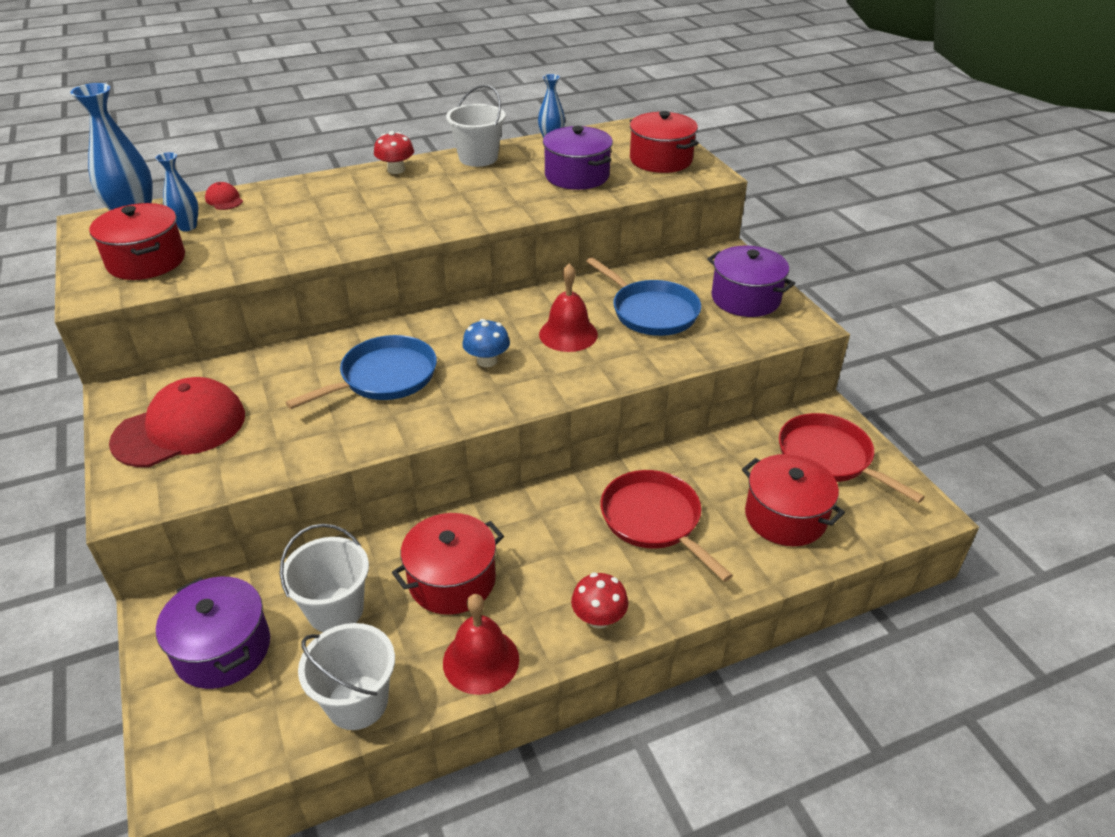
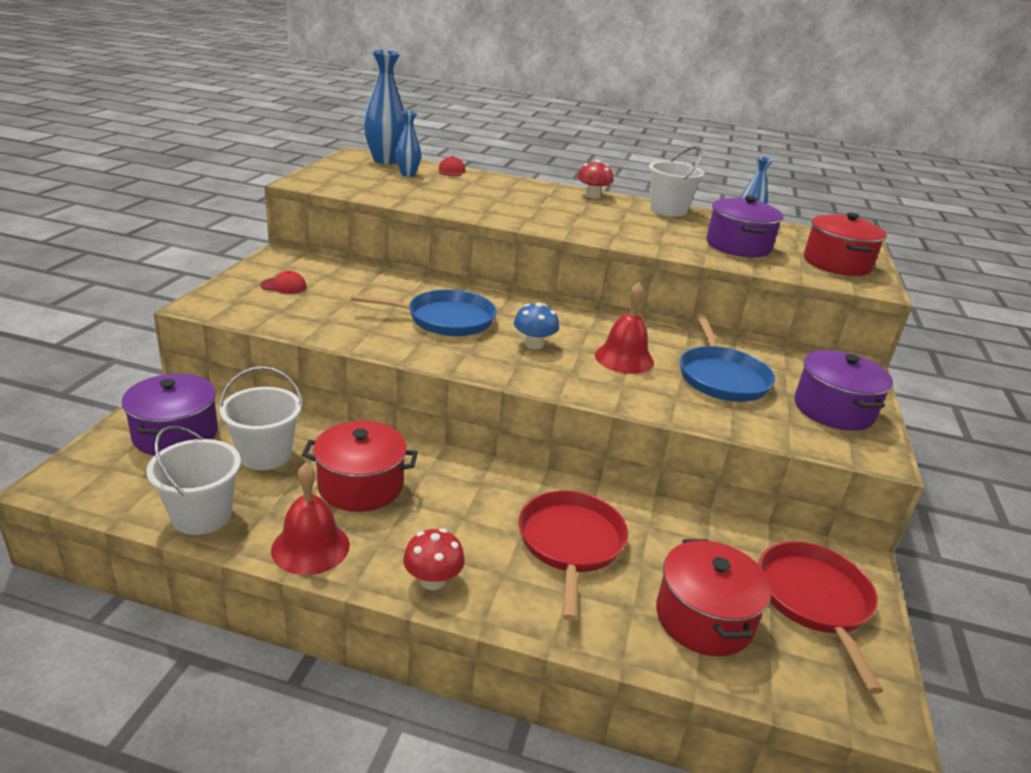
camera: 35 degrees right, 10 degrees down
(146, 261) = (357, 180): red pot -> none
(180, 428) = (284, 286): red cap -> red cap, size x0.42

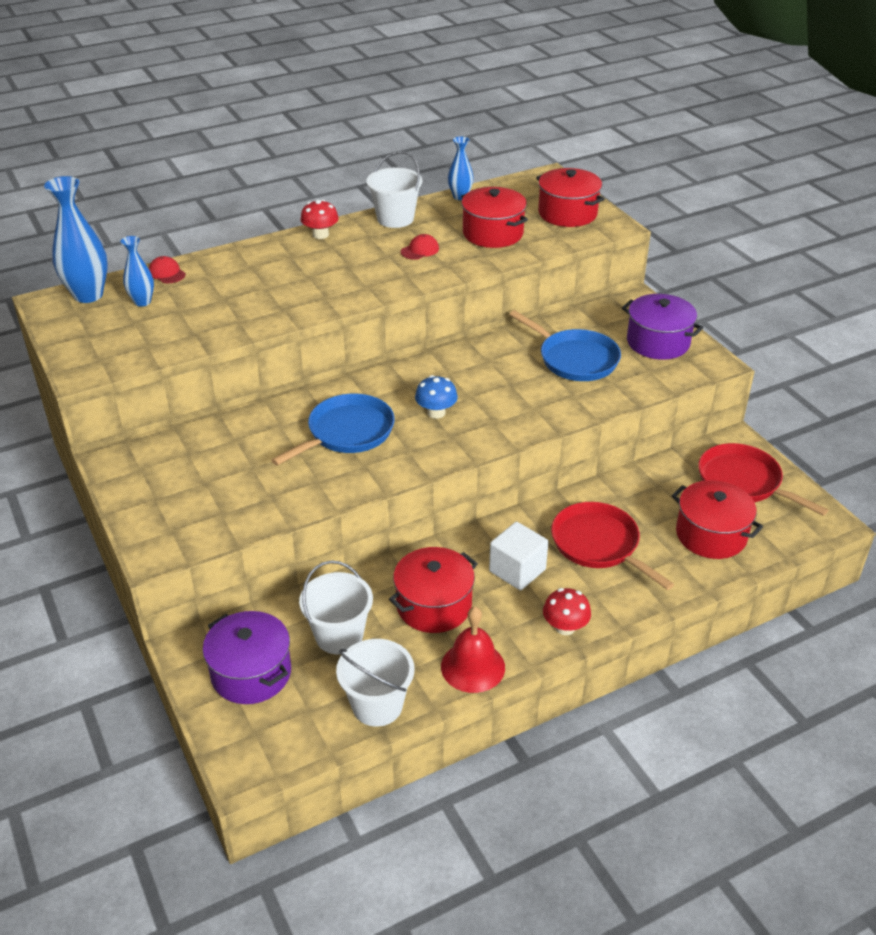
camera: 40 degrees left, 10 degrees up
(284, 286) = (177, 488): red cap -> red cap (420, 250)
(466, 510) = (517, 570): none -> white cube
(624, 358) = (504, 384): red bell -> none
(738, 246) = (492, 233): purple pot -> red pot

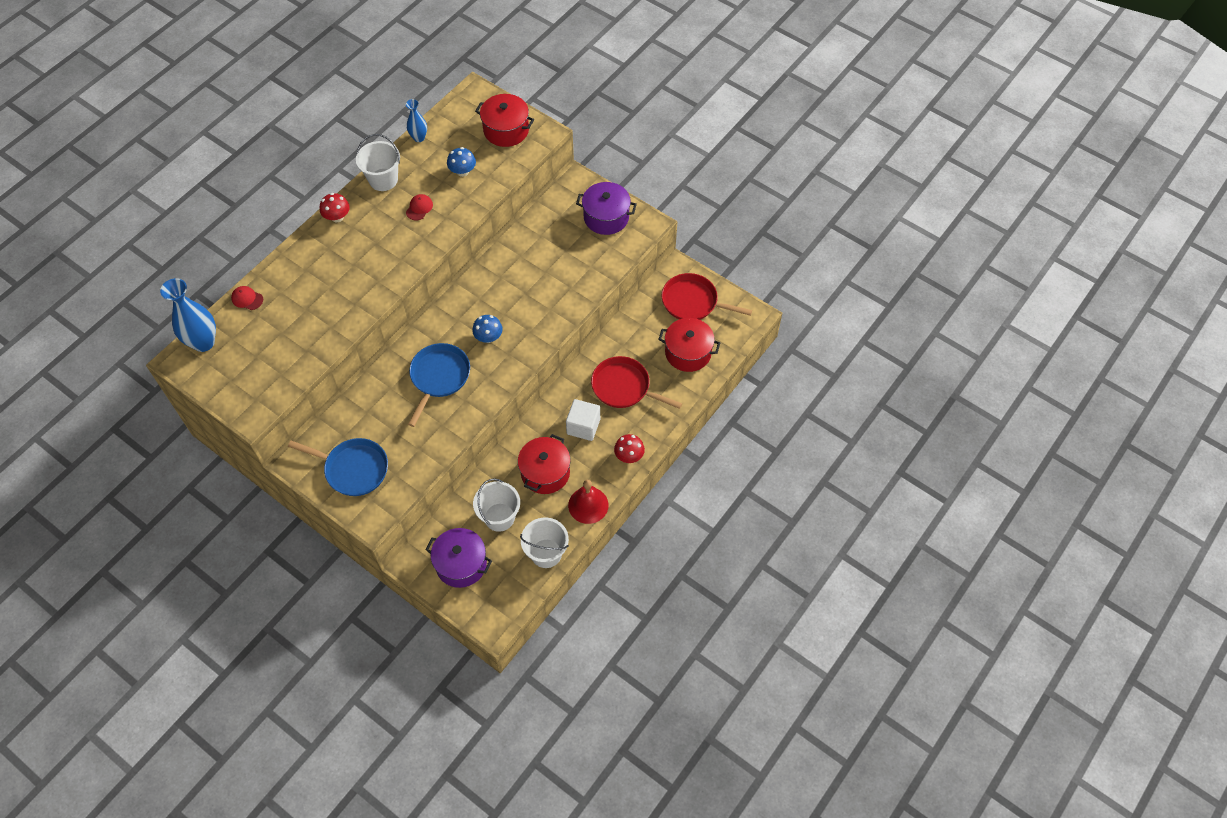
camera: 25 degrees left, 20 degrees up
(142, 302) = (248, 334): blue vase -> none
(492, 233) = (462, 171): red pot -> blue mushroom
(575, 359) = (558, 254): blue pan -> blue pan (353, 469)

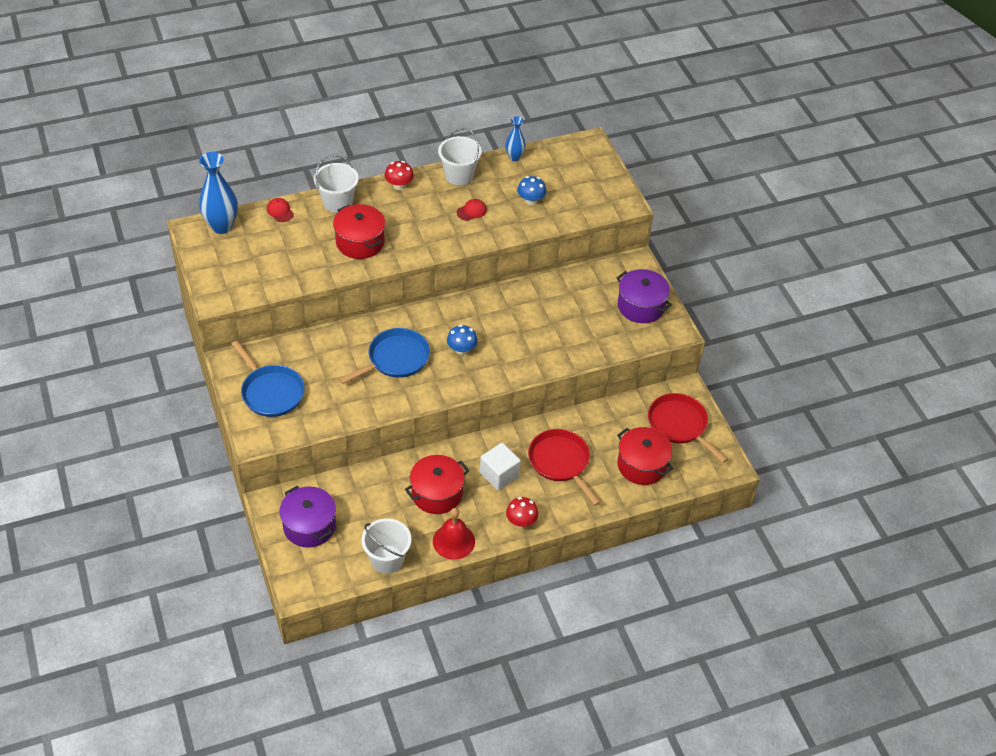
camera: 30 degrees right, 10 degrees down
(499, 517) = (370, 507): white bucket -> white bucket (337, 202)
(506, 130) = (594, 186): red pot -> red pot (360, 242)

